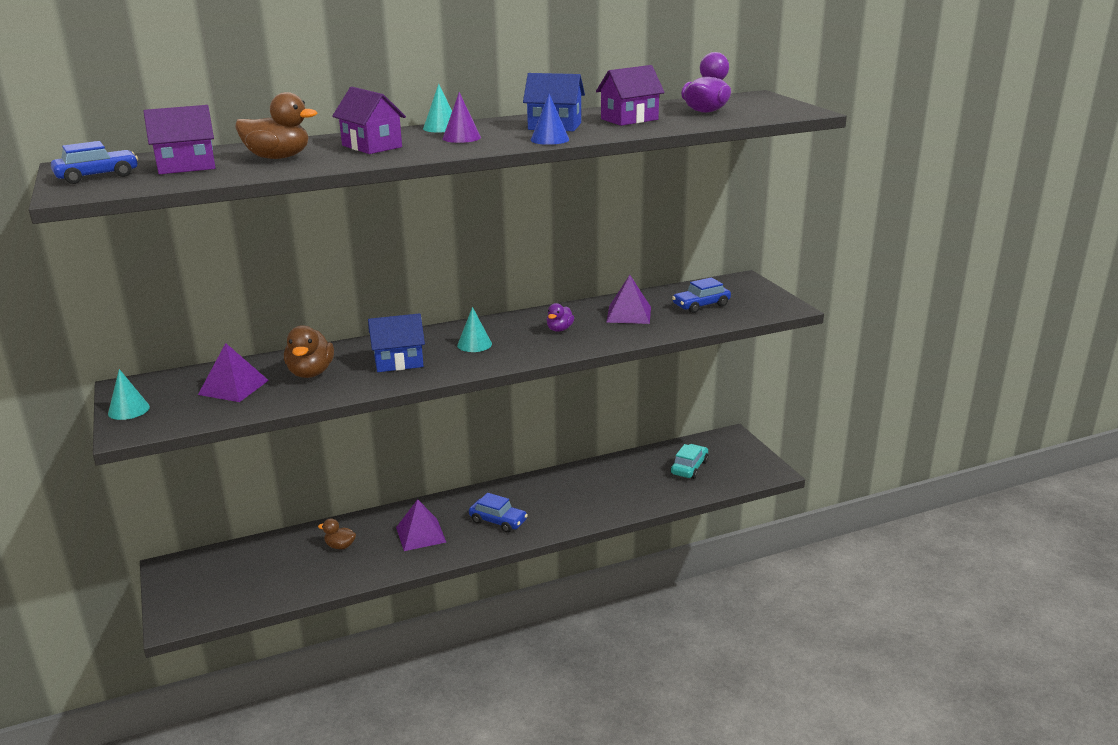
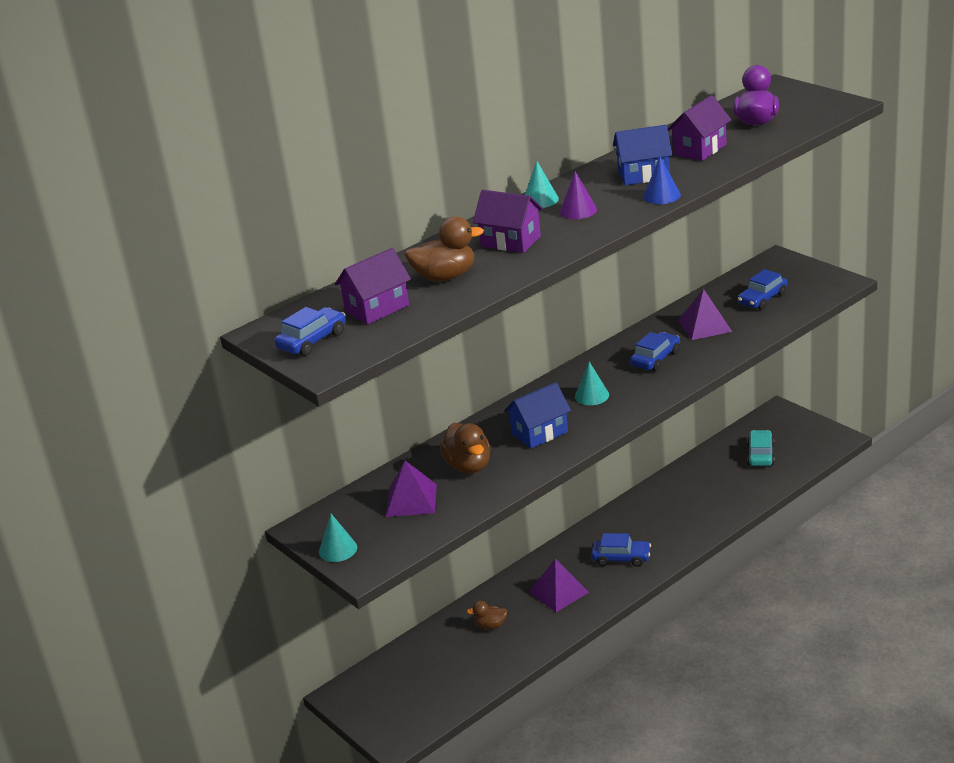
camera: 15 degrees left, 5 degrees up
(559, 329) = (655, 359): purple duck -> blue car

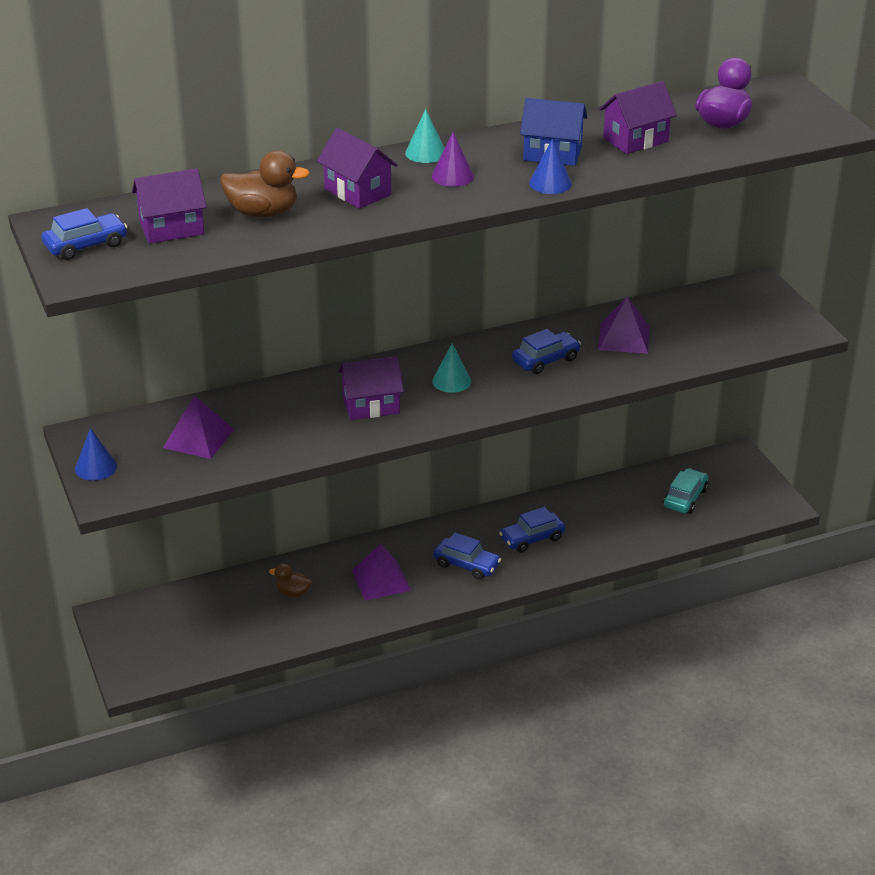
camera: 15 degrees right, 5 degrees up
(338, 549) = (96, 467): turquoise cone -> blue cone
(468, 466) = (277, 419): brown duck -> none
(539, 433) = (371, 406): blue house -> purple house
(762, 299) = (707, 325): blue car -> blue car (532, 538)

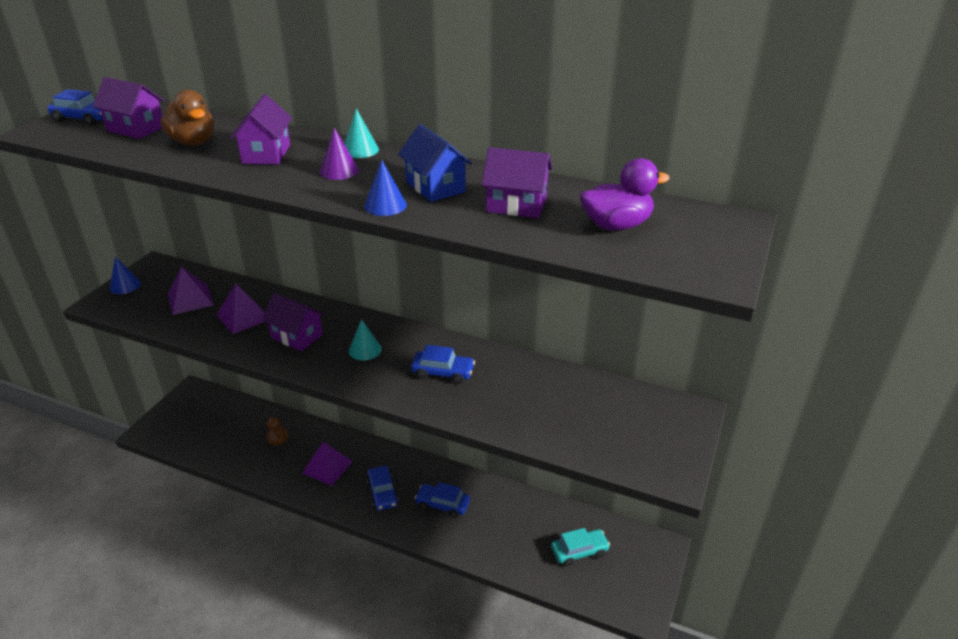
camera: 45 degrees right, 0 degrees up
(624, 338) = (520, 390): purple pyramid -> purple pyramid (243, 317)

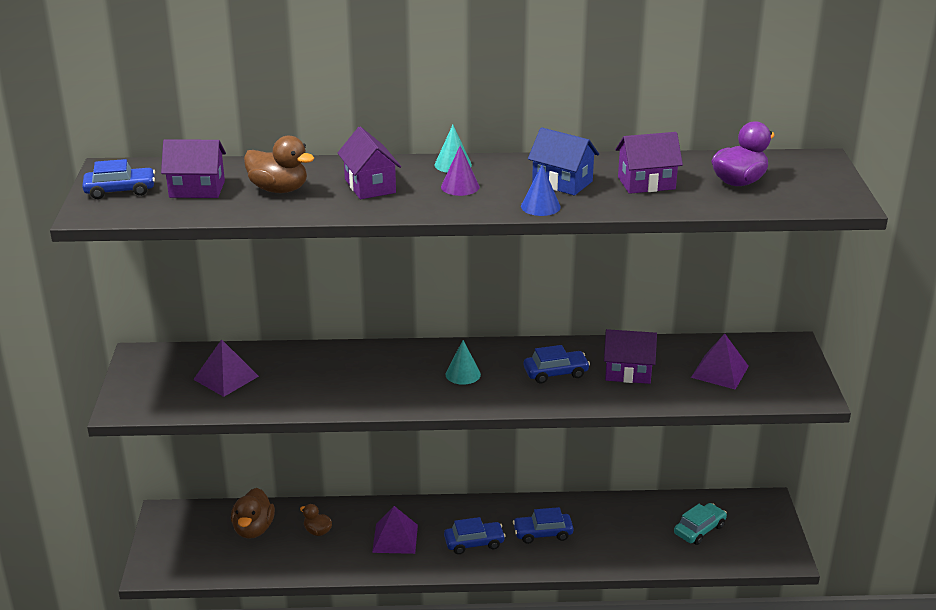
camera: 25 degrees left, 5 degrees down
(125, 285) = (131, 384): blue cone -> none
(237, 423) = (253, 529): none -> brown duck
(243, 317) = (305, 378): purple pyramid -> purple pyramid (720, 371)
(297, 336) = (382, 380): purple house -> purple house (628, 372)
(382, 493) = (474, 543): blue car -> blue car turned 60 degrees counterclockwise

